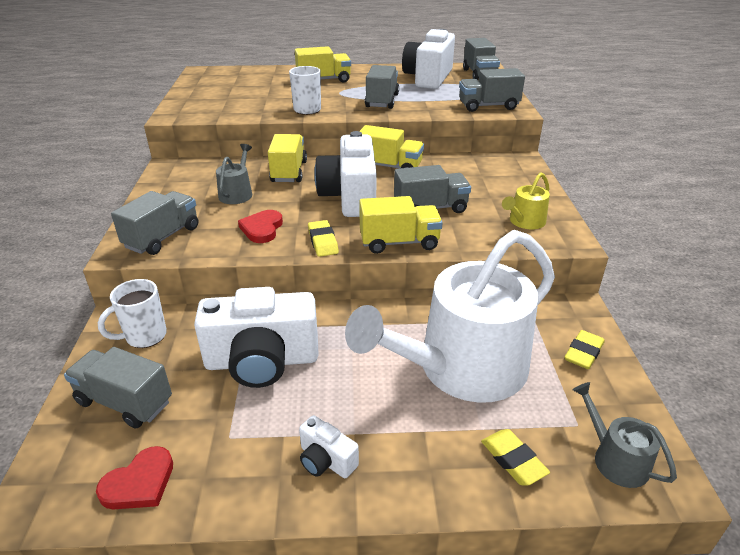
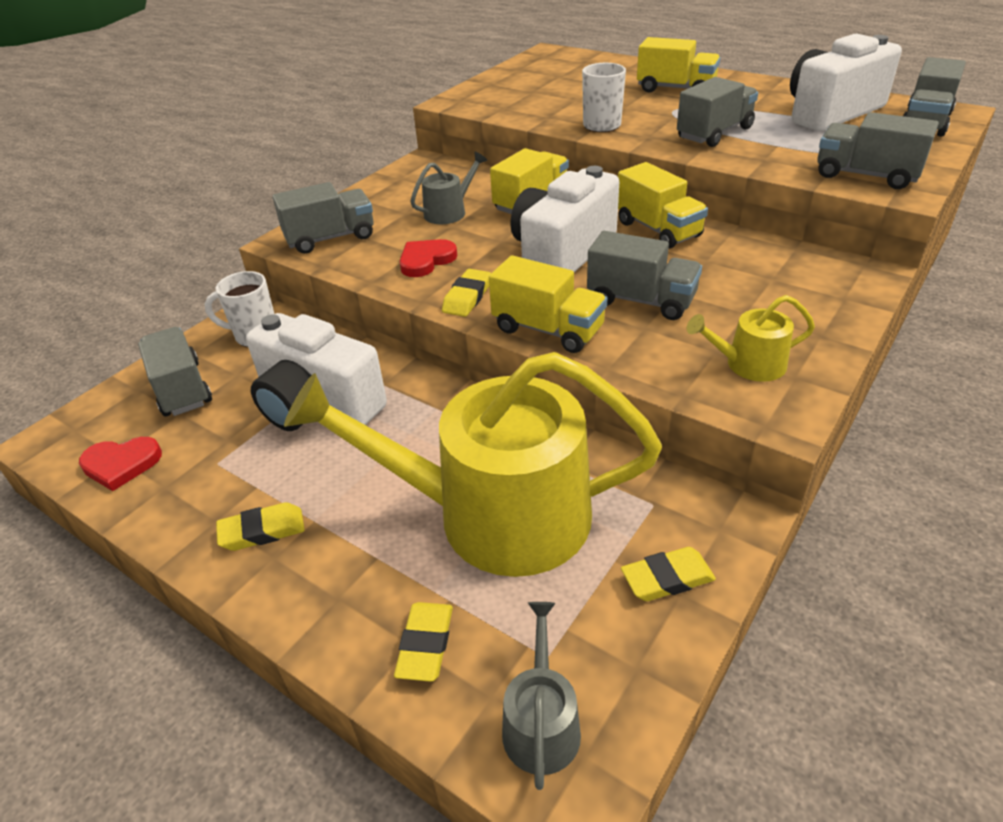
camera: 40 degrees right, 5 degrees up
(326, 460) = (262, 531): white camera -> yellow eraser
(462, 368) = (494, 515): white watering can -> yellow watering can

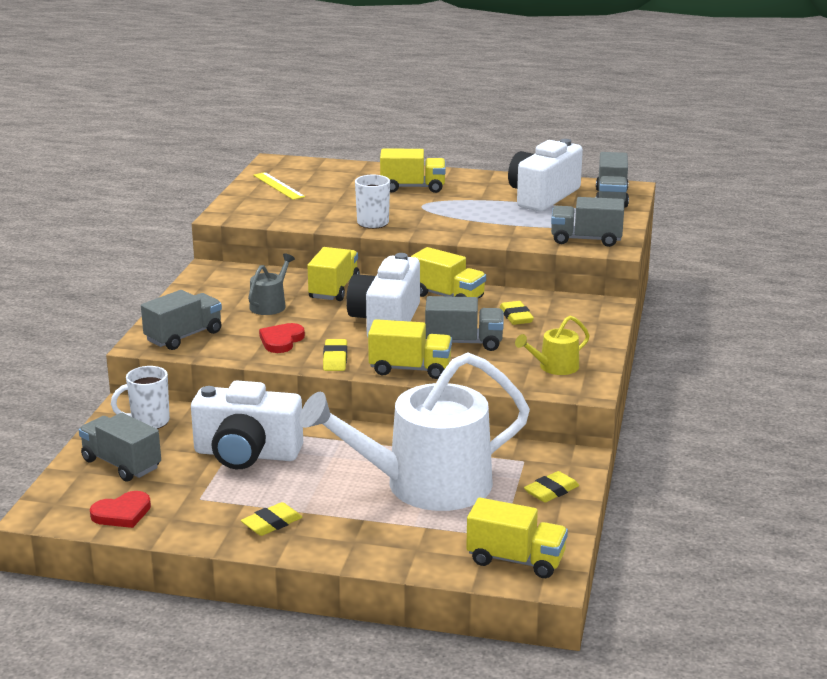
camera: 25 degrees left, 15 degrees down
(425, 644) = (427, 547): yellow eraser -> yellow eraser (516, 317)
(494, 515) = (426, 485): yellow watering can -> white watering can
(531, 76) = (278, 186): none -> yellow ruler
(541, 723) = (516, 560): grey watering can -> yellow truck
(714, 133) = (465, 220): grey truck -> none

